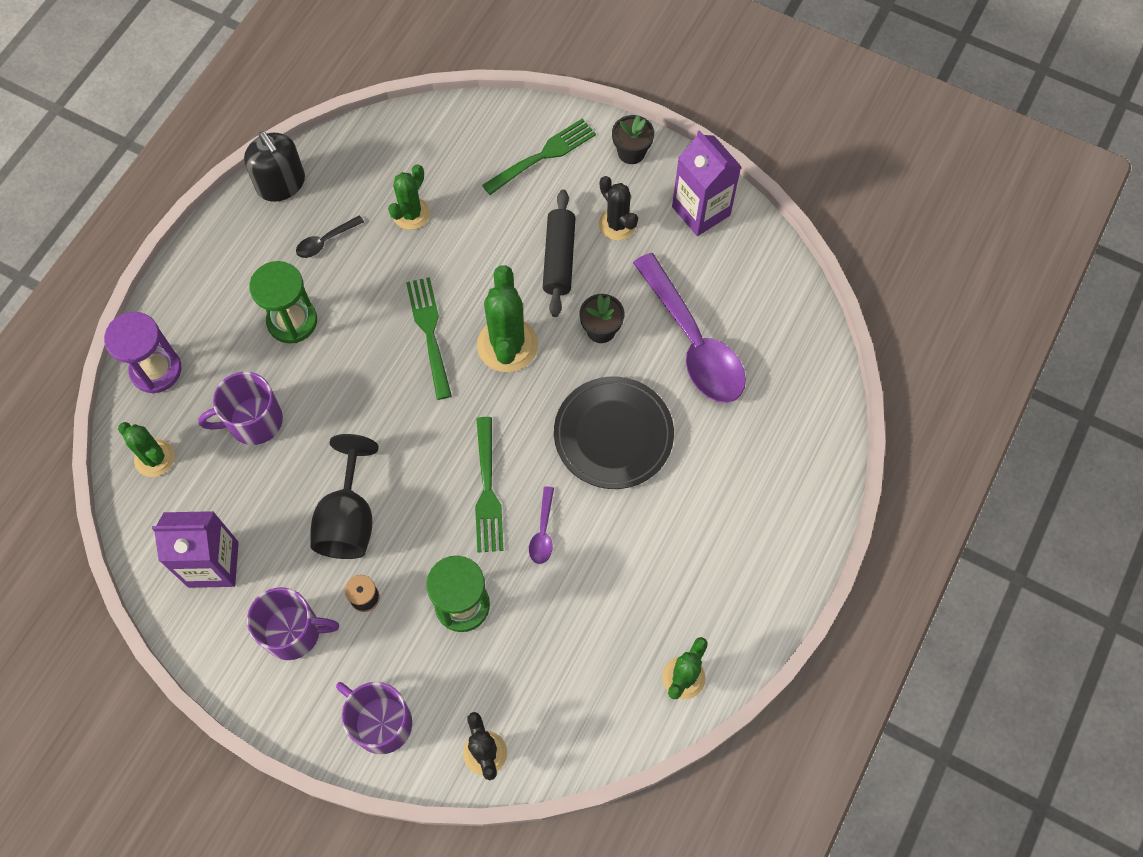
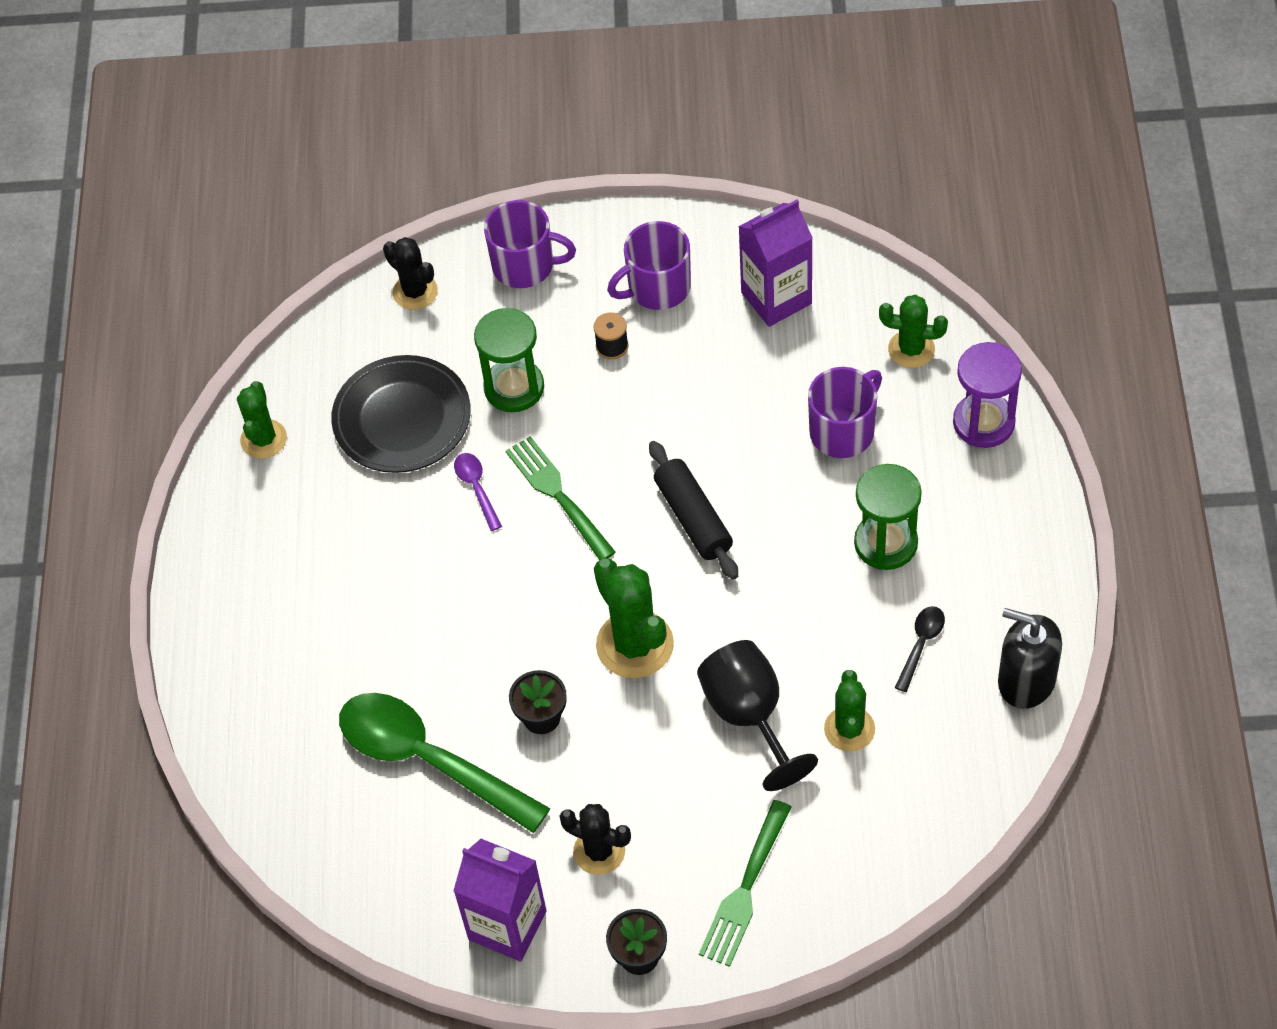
camera: 155 degrees right, 10 degrees down
(348, 519) = (678, 398): black goblet -> black goblet (749, 715)
(430, 333) = (728, 611): green fork -> none
(559, 259) = (641, 771): black rolling pin -> black rolling pin (693, 518)
(613, 435) = (460, 615): black plate -> black plate (402, 419)
(693, 342) = (428, 760): purple spoon -> green spoon

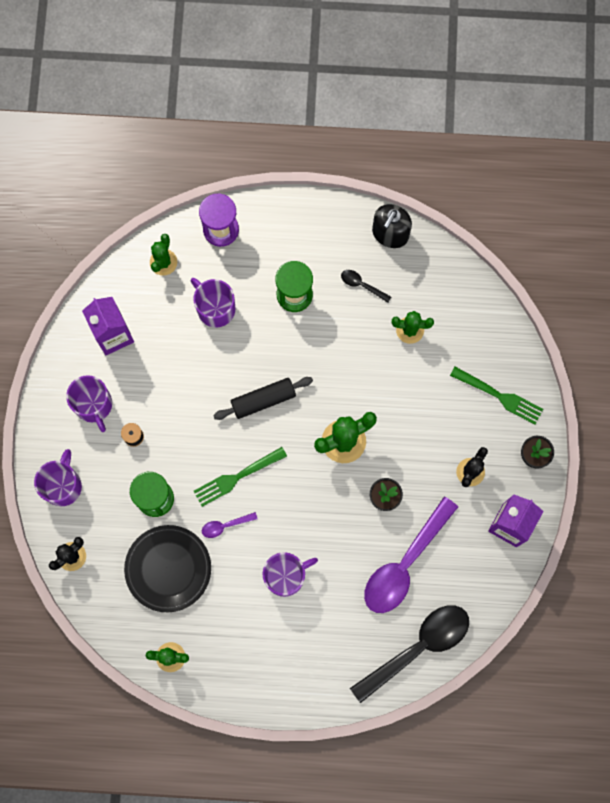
camera: 90 degrees left, 20 degrees up
(286, 794) = (418, 647): none -> black spoon
(399, 583) = (286, 576): none -> purple mug
(428, 760) = (404, 564): green spoon -> purple spoon
(749, 715) = (396, 382): black goblet -> none

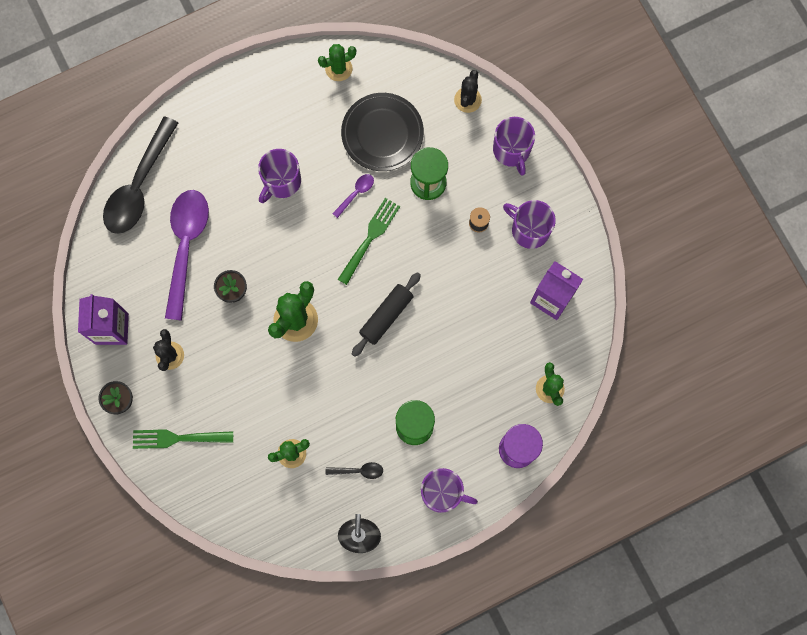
camera: 150 degrees right, 0 degrees up
(215, 308) = (478, 373): purple mug -> purple mug (442, 493)

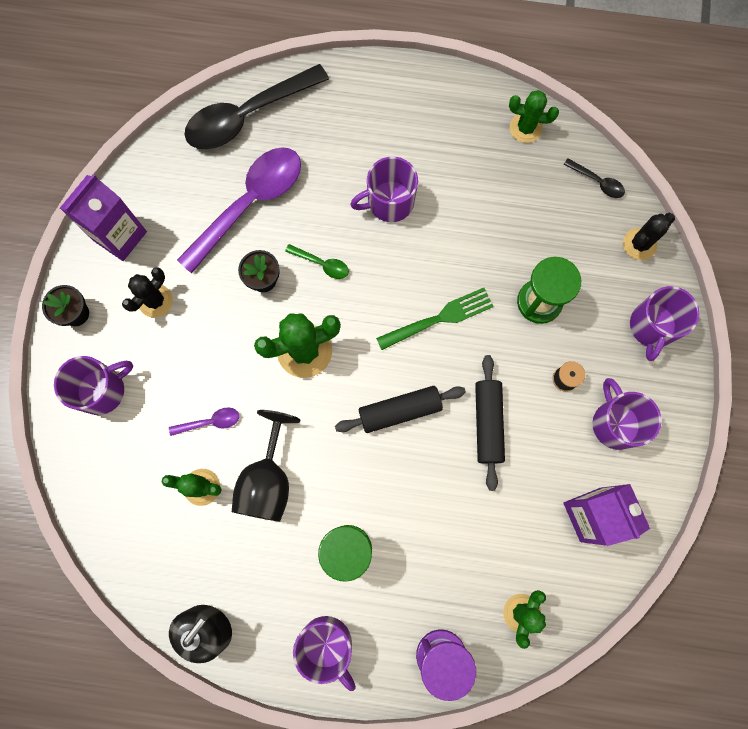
camera: 35 degrees right, 0 degrees up
(178, 438) = (102, 390): green fork -> purple mug
(266, 254) = (322, 264): none -> green spoon
(332, 419) = (268, 480): none -> black goblet
(356, 193) = (456, 263): purple spoon -> purple spoon (210, 422)
(358, 471) = (256, 555): black spoon -> black spoon (597, 182)
(382, 134) = (525, 221): black plate -> none
(448, 285) = (487, 423): none -> black rolling pin

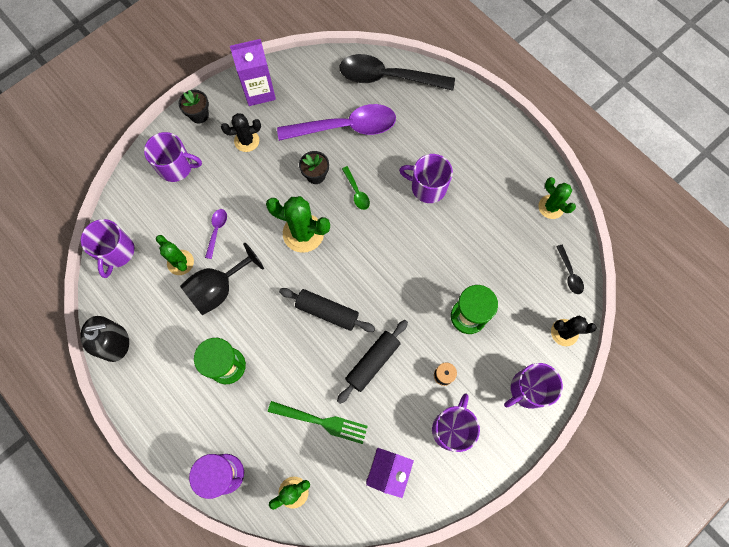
camera: 40 degrees right, 5 degrees down
(210, 422) = (217, 230): purple spoon -> purple spoon turned 105 degrees counterclockwise
(327, 644) = (168, 409): purple mug -> purple mug (116, 252)
(439, 318) = (398, 277): green fork -> green fork (321, 422)

